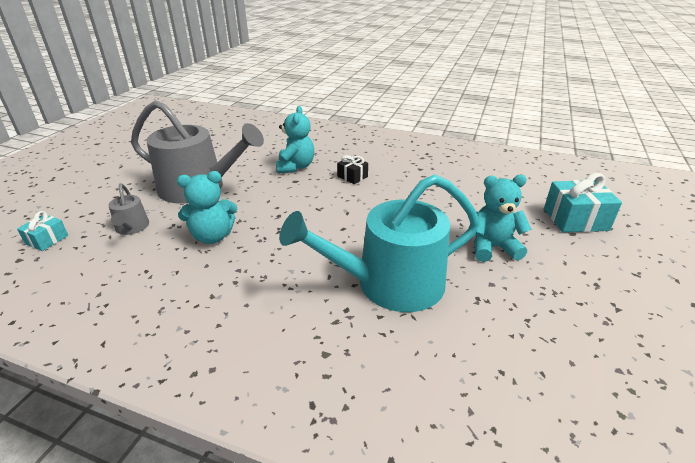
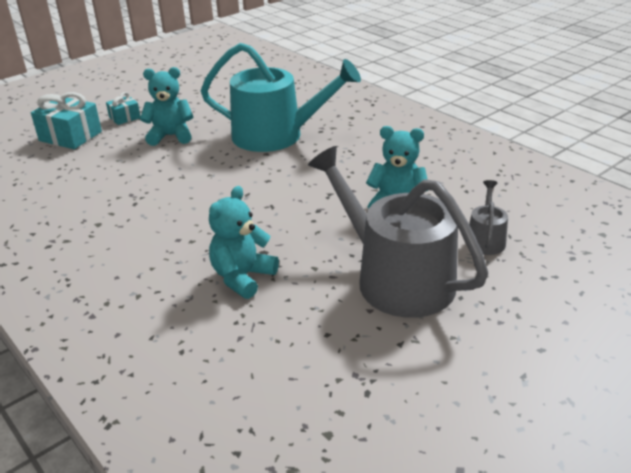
camera: 150 degrees left, 0 degrees up
(47, 240) = (583, 250): turquoise gift -> turquoise gift (125, 117)
(352, 176) = (189, 236): black gift -> none
(492, 248) = (171, 136): turquoise teddy bear -> turquoise teddy bear turned 150 degrees clockwise

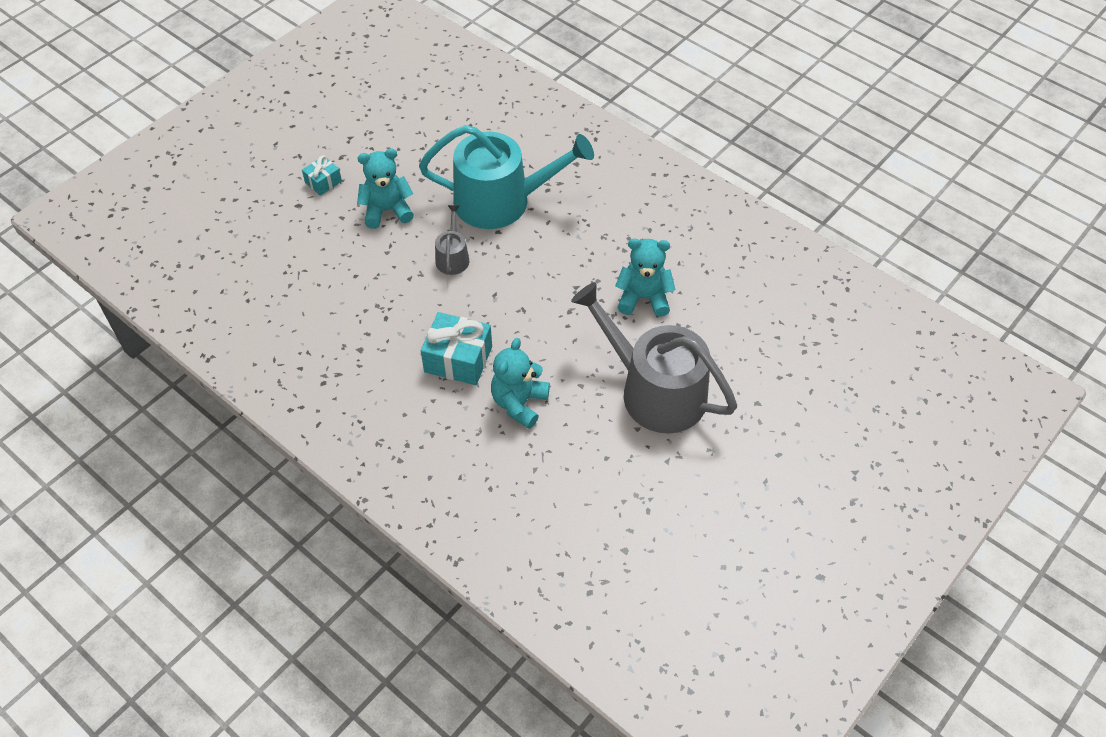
camera: 10 degrees left, 20 degrees up
(70, 136) = (274, 219): turquoise gift -> turquoise gift (458, 359)
(485, 239) = (728, 336): grey watering can -> grey watering can (452, 257)

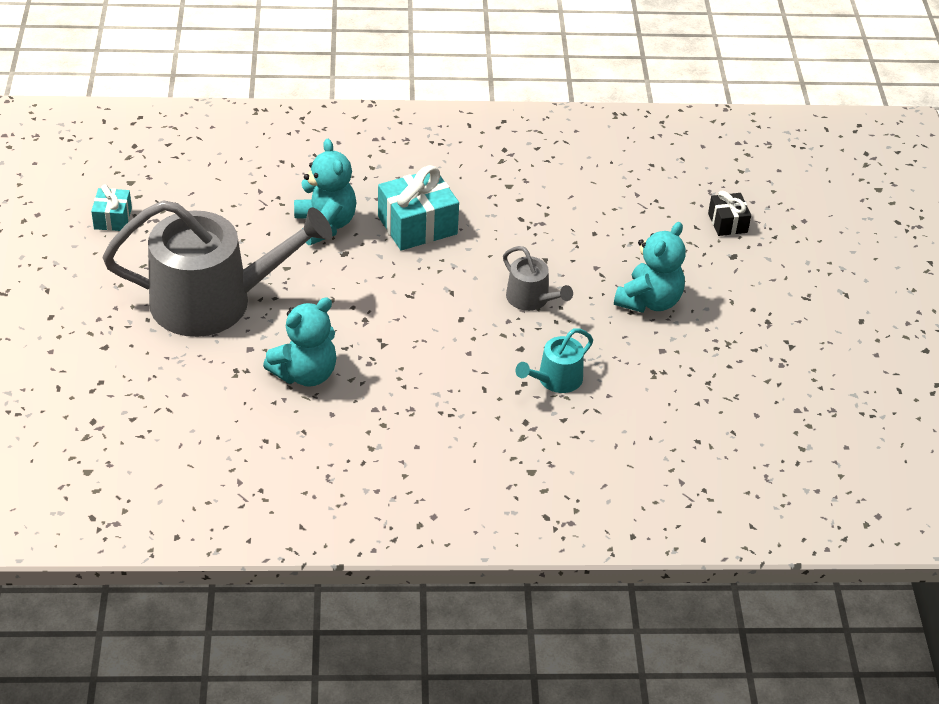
camera: 135 degrees right, 10 degrees down
(268, 227) = (727, 223): none -> black gift
(323, 182) = (745, 289): turquoise gift -> turquoise gift (113, 218)
(501, 201) = (555, 380): turquoise watering can -> turquoise watering can, size x0.44

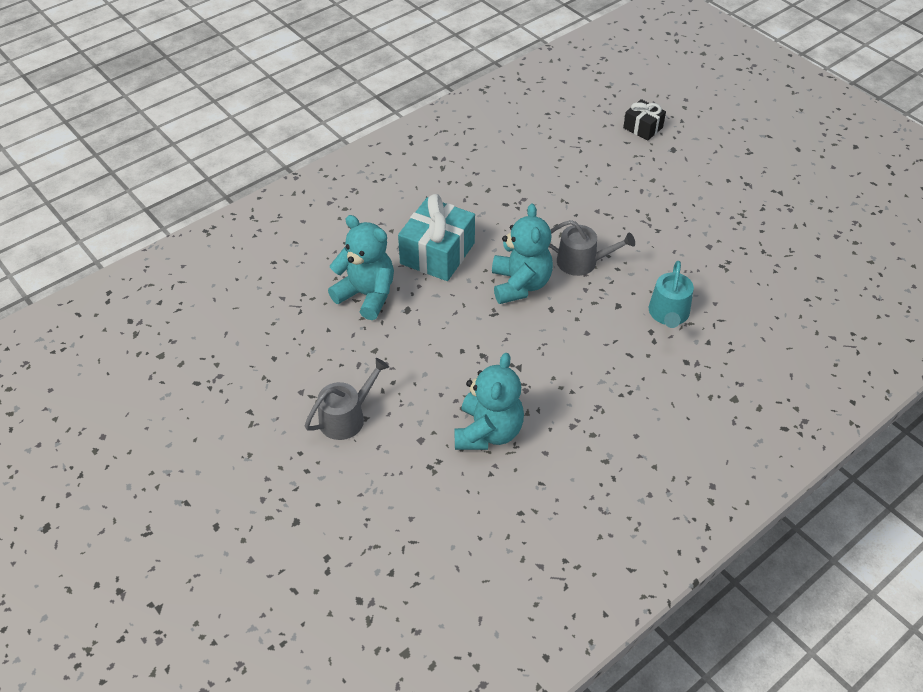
camera: 35 degrees left, 5 degrees up
(113, 218) = (179, 398): turquoise gift -> none
(214, 301) = (346, 417): grey watering can -> grey watering can, size x0.44
(649, 301) = (660, 214): turquoise teddy bear -> turquoise teddy bear (520, 284)

